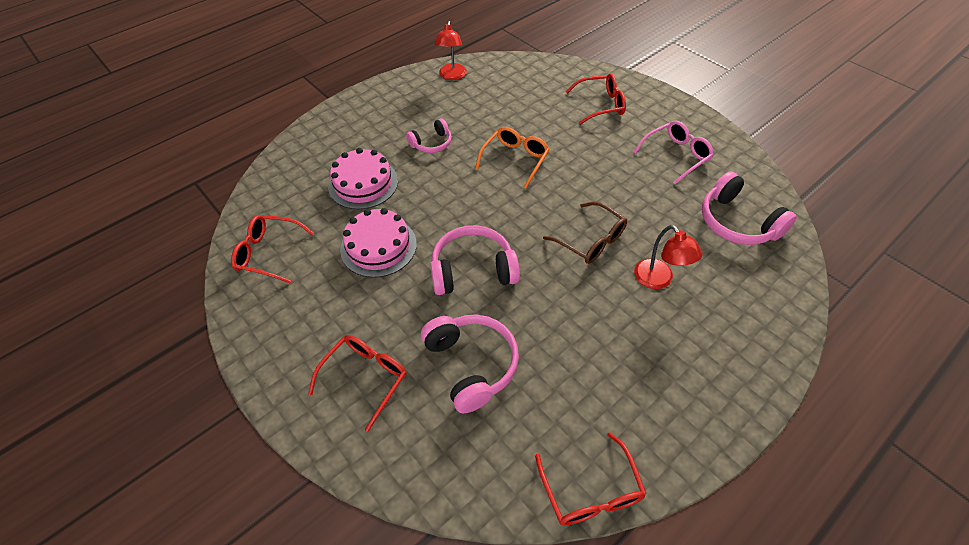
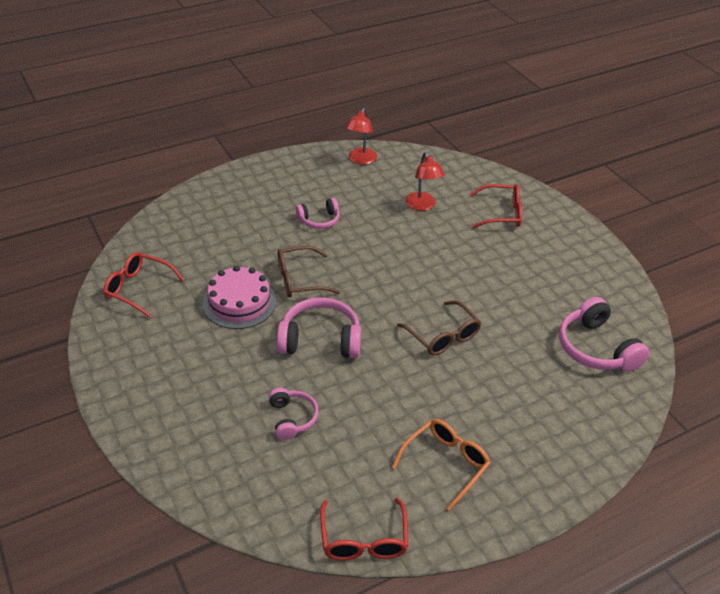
camera: 10 degrees right, 10 degrees down
(363, 183) = (242, 244): pink cake -> none
(365, 378) = (194, 409): red glasses -> none
(432, 209) = (299, 280): none -> brown glasses
(471, 365) = (292, 418): pink headphones -> pink headphones, size x0.59
(515, 159) = (396, 250): orange glasses -> orange glasses (446, 463)
(658, 280) = (495, 383): red lamp -> red lamp (422, 206)
(676, 155) = (560, 275): pink glasses -> none

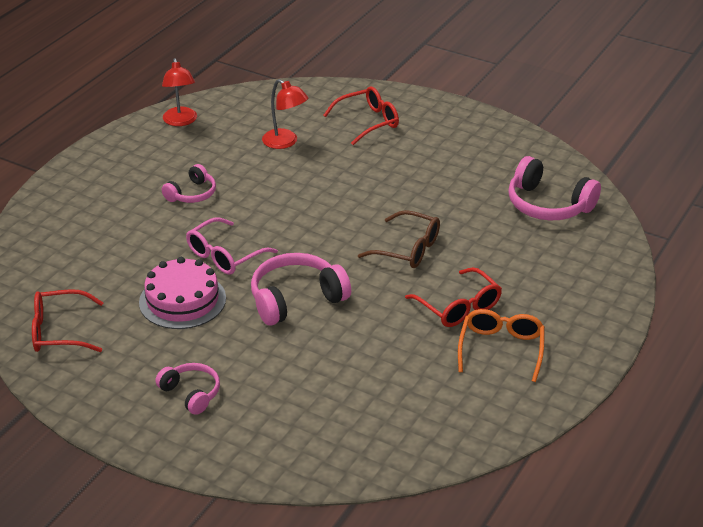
camera: 30 degrees left, 5 degrees down
(292, 418) = (332, 374): pink headphones -> pink headphones (191, 393)
(299, 280) = (224, 256): brown glasses -> pink glasses
(364, 540) = (484, 437): red glasses -> red glasses (459, 307)

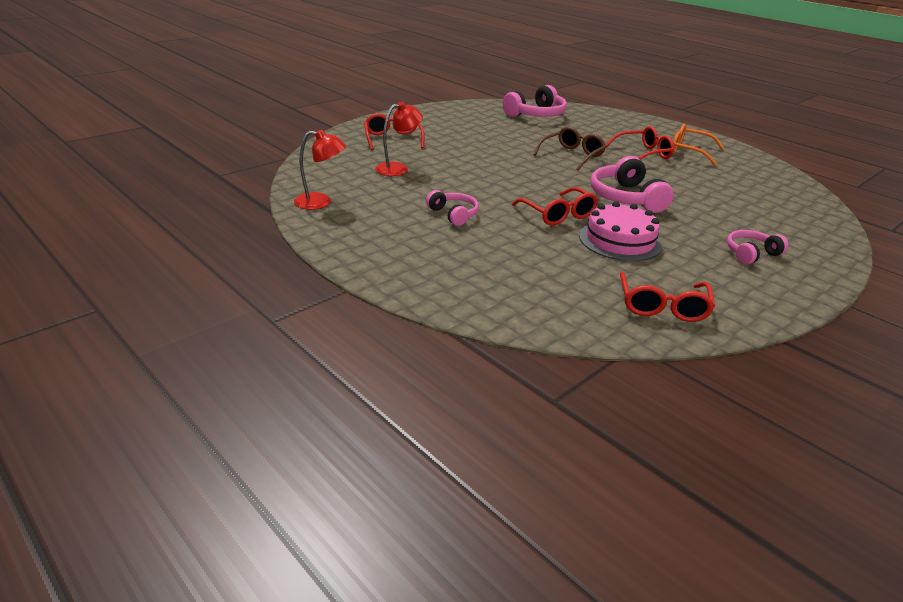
camera: 75 degrees left, 5 degrees down
(224, 256) = (558, 215): pink glasses -> red glasses

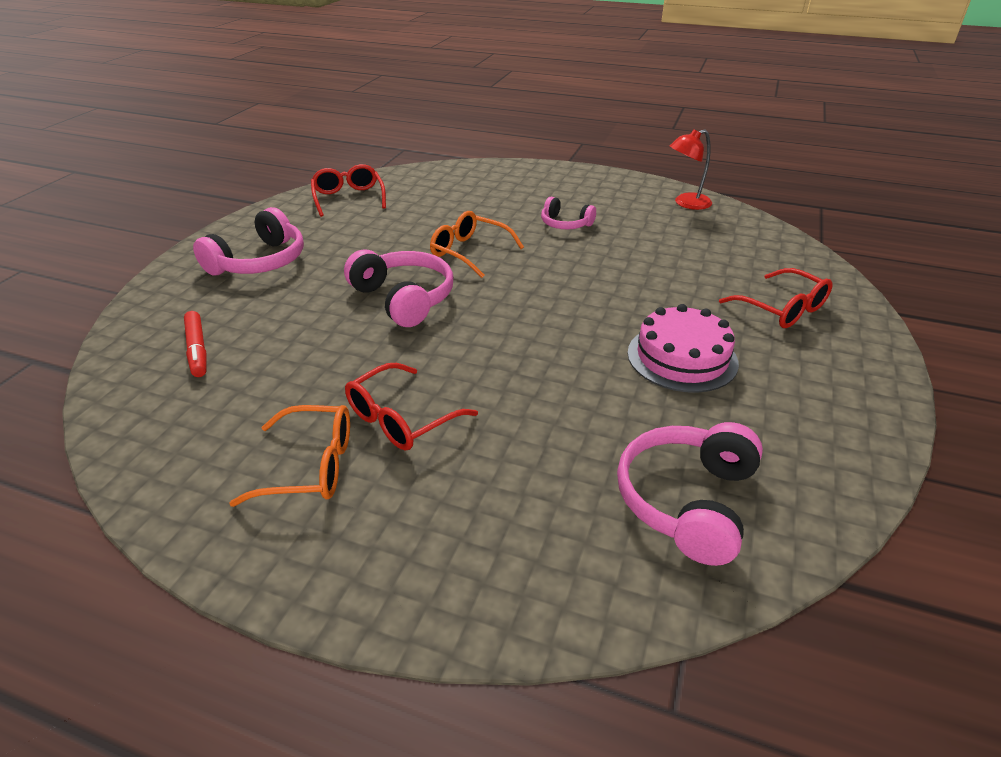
camera: 155 degrees right, 5 degrees up
(398, 168) = (692, 260): red lamp -> none
(558, 215) = (469, 252): red glasses -> orange glasses
(572, 155) = (516, 365): brown glasses -> none
(620, 240) = (395, 241): pink cake -> pink cake (682, 357)
(751, 254) = (259, 262): pink headphones -> pink headphones, size x1.68
(772, 205) = (197, 350): none -> red marker

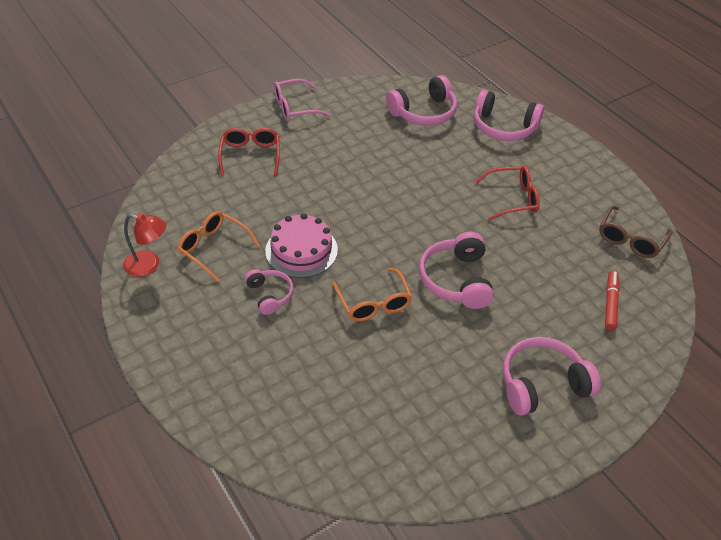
camera: 145 degrees left, 10 degrees up
(177, 444) = (630, 239): none -> brown glasses
(311, 466) = (567, 196): orange glasses -> orange glasses (213, 248)
(348, 198) = (414, 454): red glasses -> none
(519, 556) = (503, 127): none -> pink headphones
(682, 357) = (344, 159): pink cake -> pink cake (301, 250)
(859, 393) = (294, 107): none -> pink glasses

